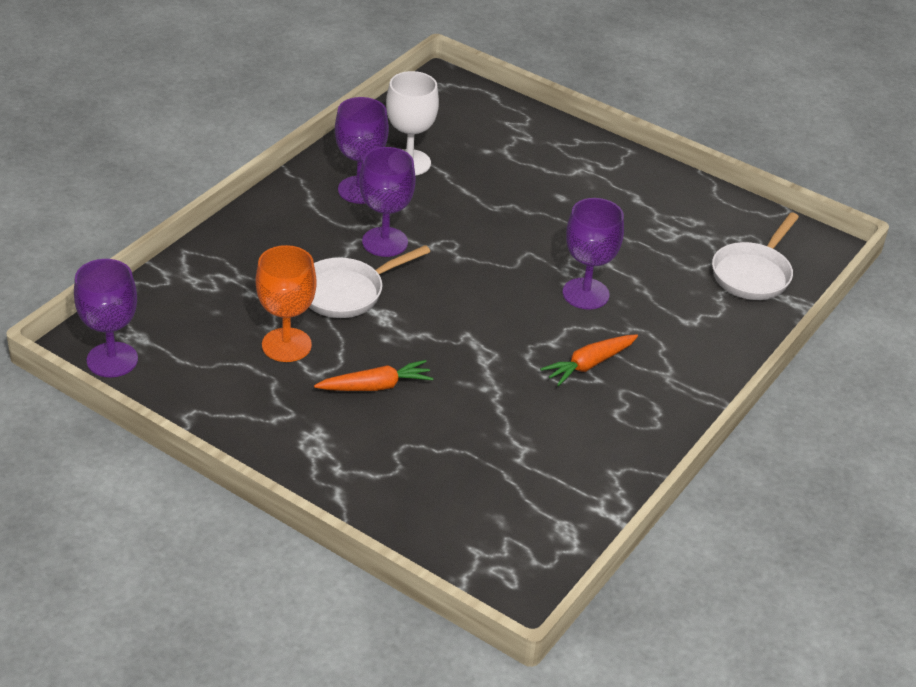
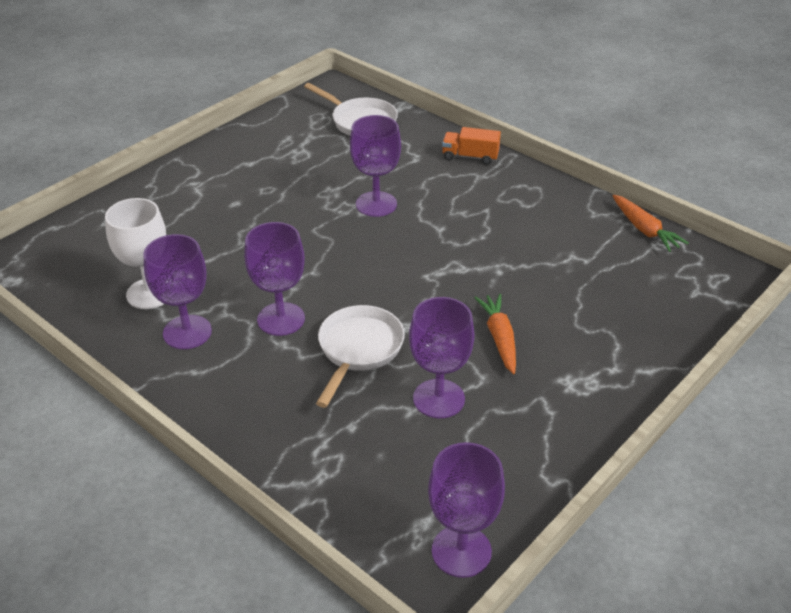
camera: 80 degrees left, 0 degrees up
(286, 345) = (439, 399): orange goblet -> purple goblet
(347, 292) = (358, 350): white pan -> white pan turned 135 degrees counterclockwise
(589, 364) = (468, 212): orange carrot -> orange carrot (644, 230)
(706, 366) = (470, 157): none -> orange truck

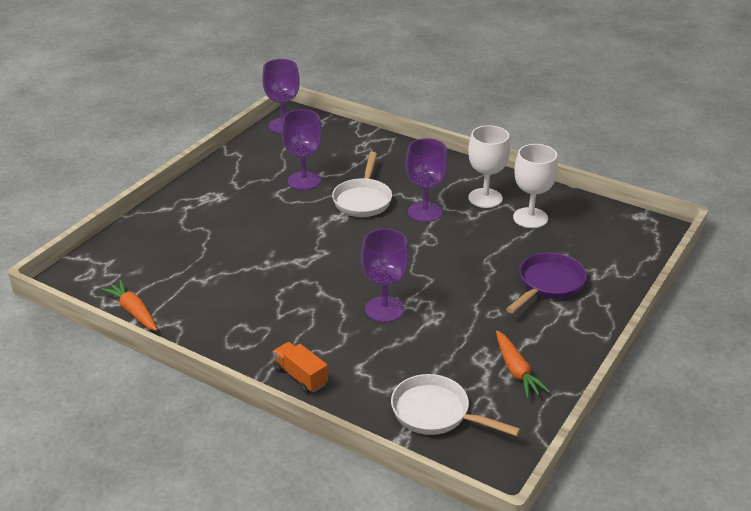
camera: 170 degrees right, 5 degrees down
(187, 332) = (485, 198): purple goblet -> white goblet
(192, 210) = (548, 284): none -> purple pan
(470, 157) = (300, 376): orange truck -> orange truck turned 135 degrees counterclockwise
(499, 338) = (265, 216): orange carrot -> orange carrot (516, 370)

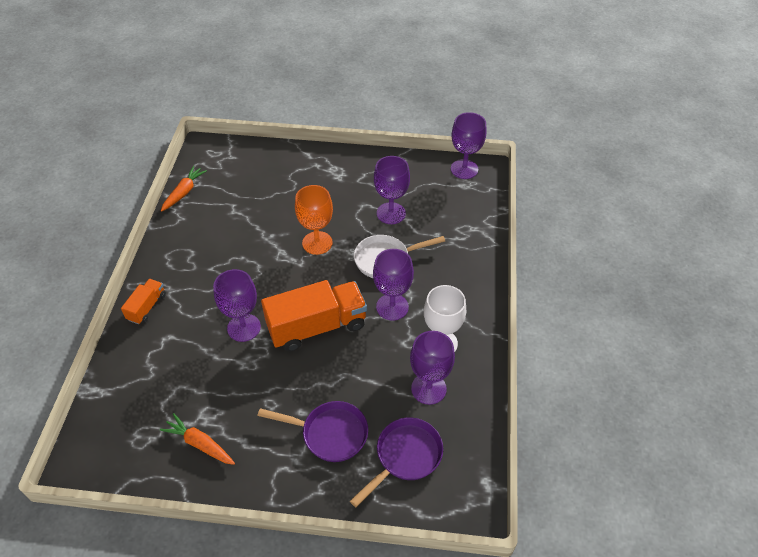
camera: 65 degrees right, 15 degrees up
(304, 234) = (317, 243): none -> orange goblet
(417, 261) = (317, 326): none -> orange truck
(436, 413) = (131, 404): white pan -> none
(516, 370) = (200, 444): orange carrot -> orange carrot turned 75 degrees clockwise
(530, 218) = (428, 388): white goblet -> purple goblet
(594, 249) = (405, 456): none -> purple pan

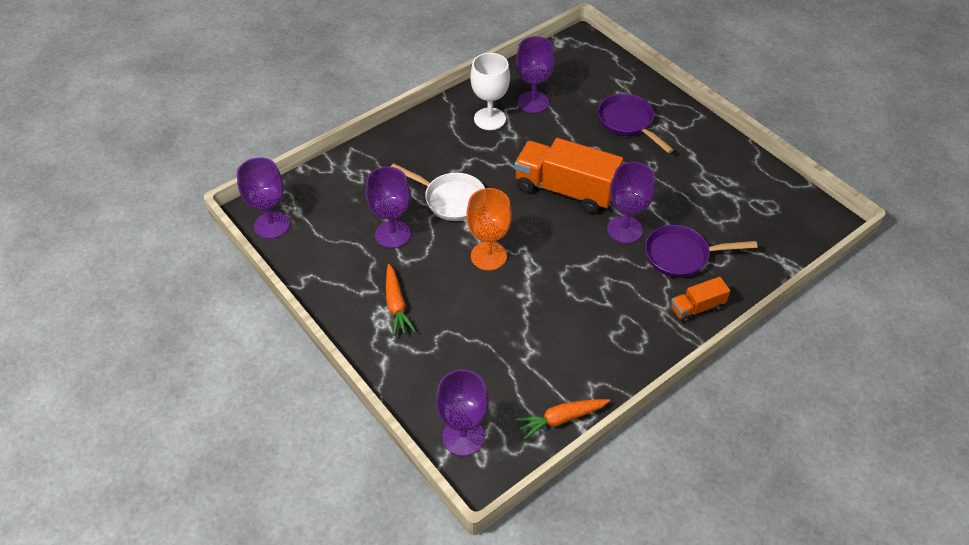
camera: 135 degrees left, 0 degrees up
(200, 444) = (725, 175): orange carrot -> orange carrot (396, 305)
(392, 307) = (492, 163): purple goblet -> purple goblet (463, 437)
(405, 456) = (592, 82): purple pan -> purple pan (681, 255)

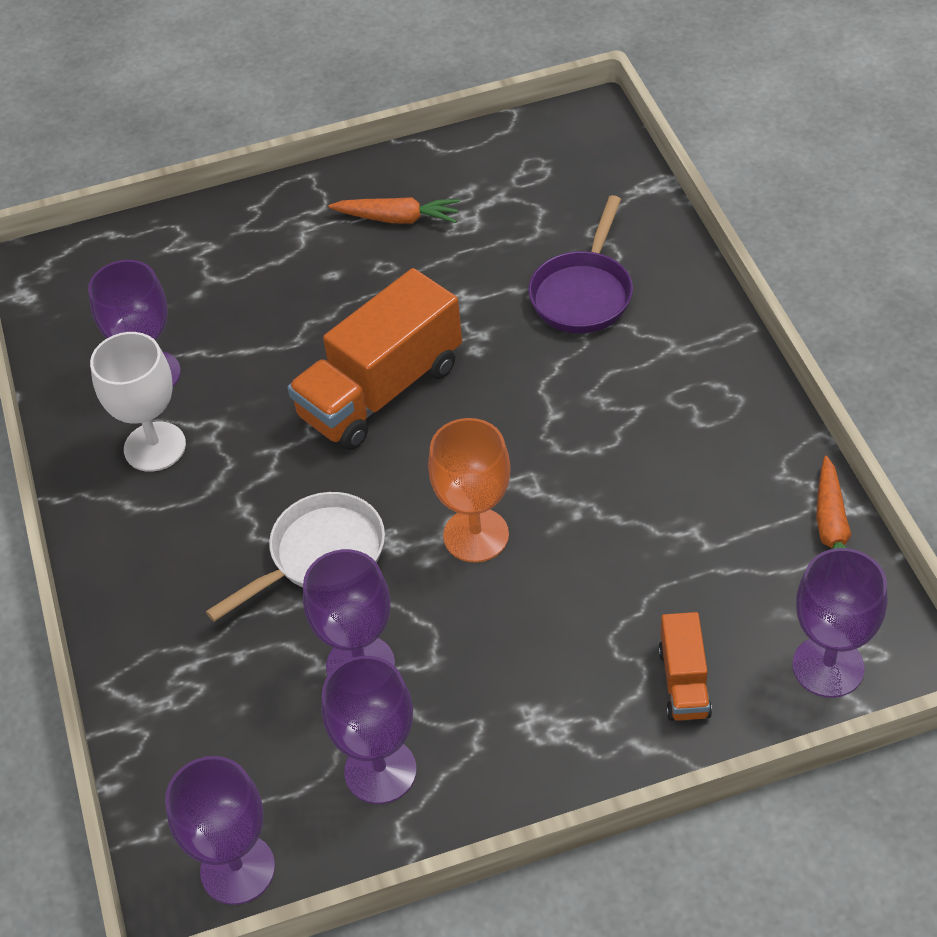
camera: 65 degrees left, 0 degrees up
(396, 305) = (526, 698): orange carrot -> orange carrot (397, 218)
(624, 229) = (502, 343): purple goblet -> purple goblet (380, 771)
(628, 123) = (275, 266): purple pan -> none
(696, 308) = (687, 309): orange truck -> orange truck (684, 682)

